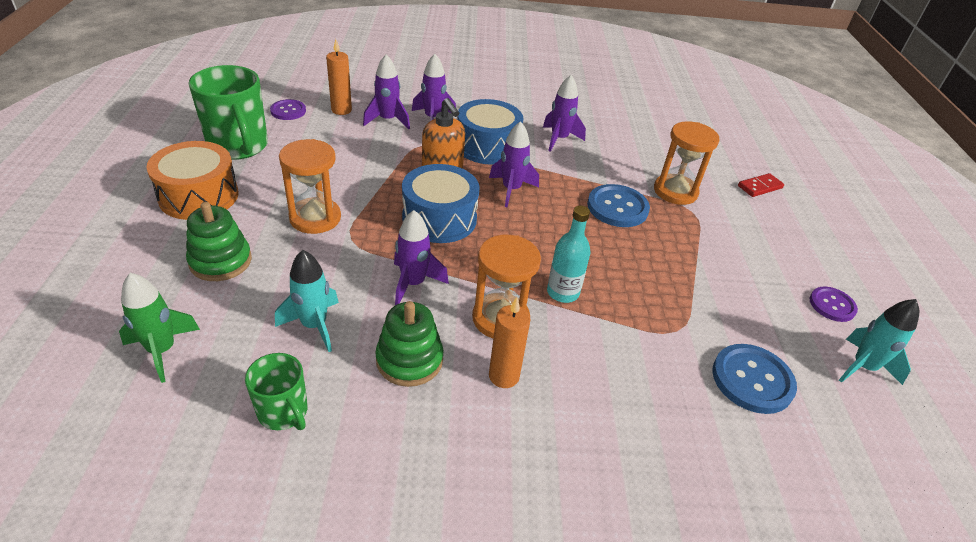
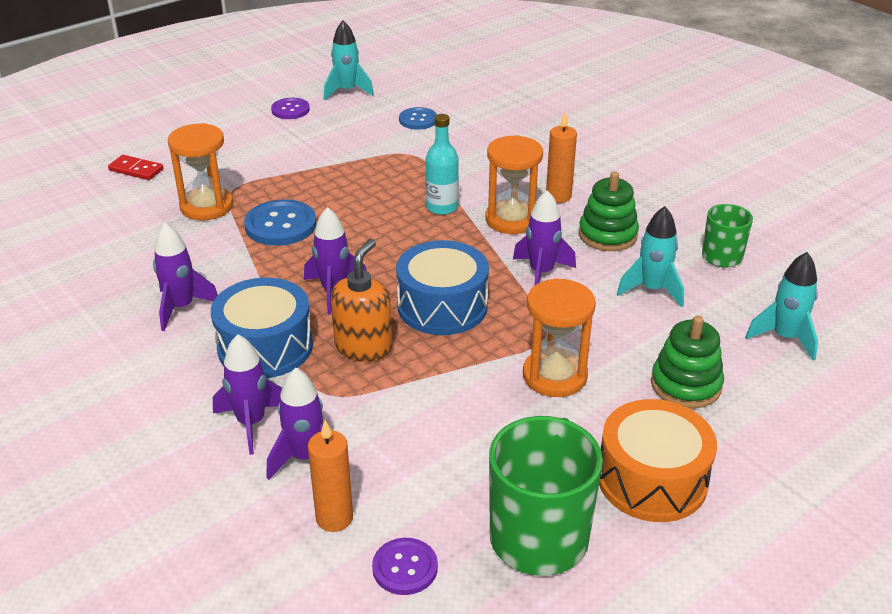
camera: 125 degrees left, 5 degrees down
(162, 350) = (785, 337): green rocket -> turquoise rocket
(752, 380) = (418, 120): blue button -> blue button, size x0.63

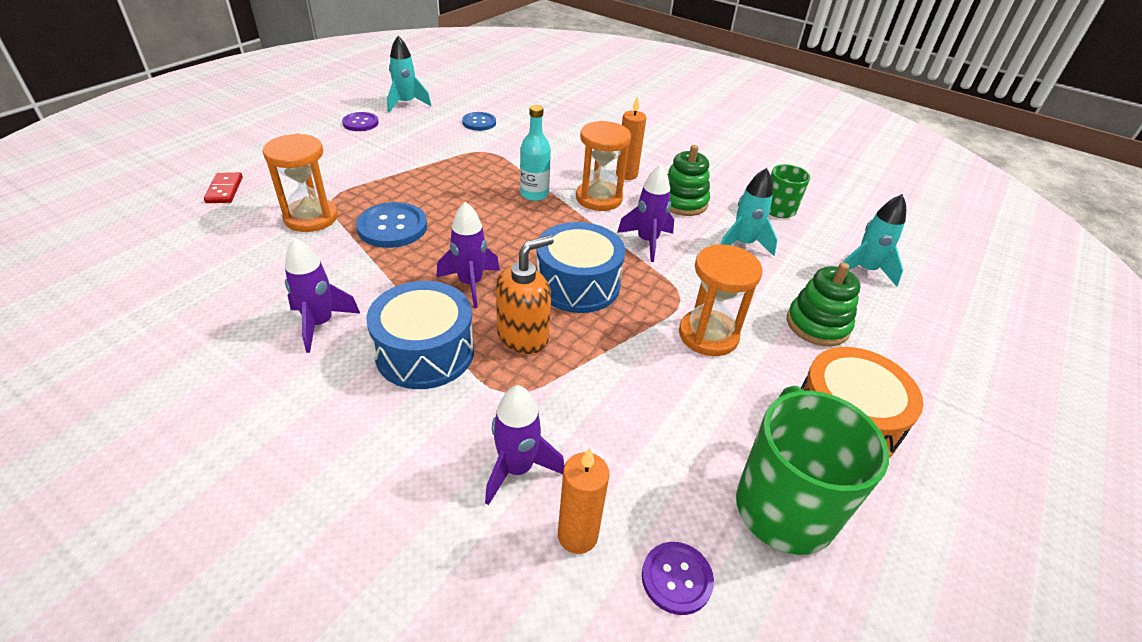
camera: 20 degrees left, 5 degrees up
(136, 170) = (225, 190): red domino -> red domino turned 75 degrees clockwise
(251, 423) = (443, 440): purple rocket -> none
(363, 347) = (523, 336): orange soap dispenser -> orange soap dispenser turned 45 degrees clockwise

